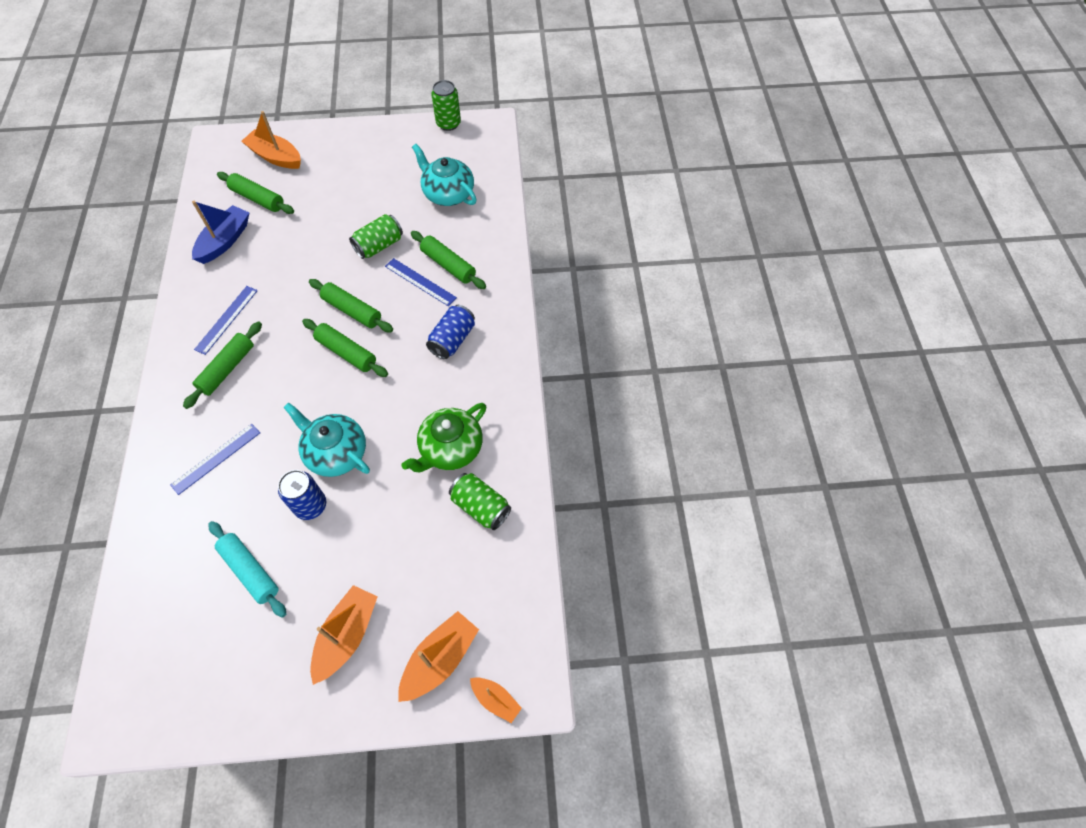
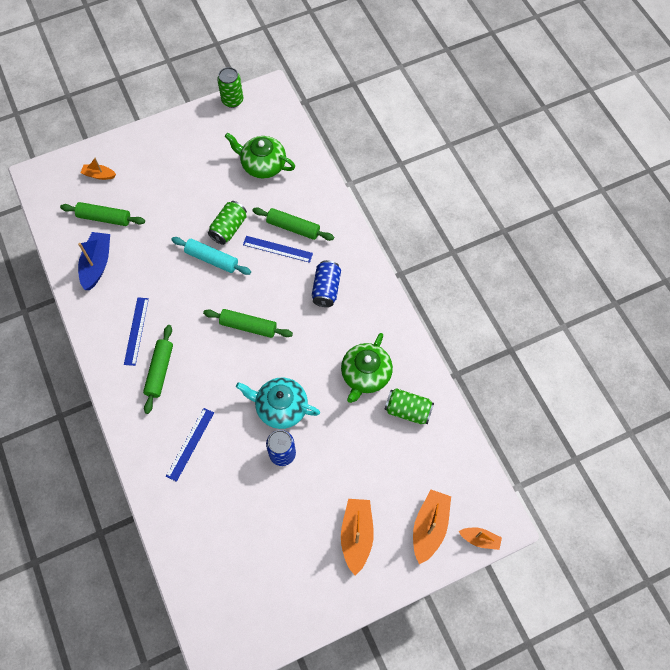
camera: 20 degrees left, 5 degrees up
(250, 571) = (262, 516): turquoise rolling pin -> turquoise rolling pin (212, 259)
(275, 157) = (99, 175): orange boat -> orange boat, size x0.58
(352, 310) = (235, 290): green rolling pin -> none
(448, 193) = (263, 165): turquoise teapot -> green teapot

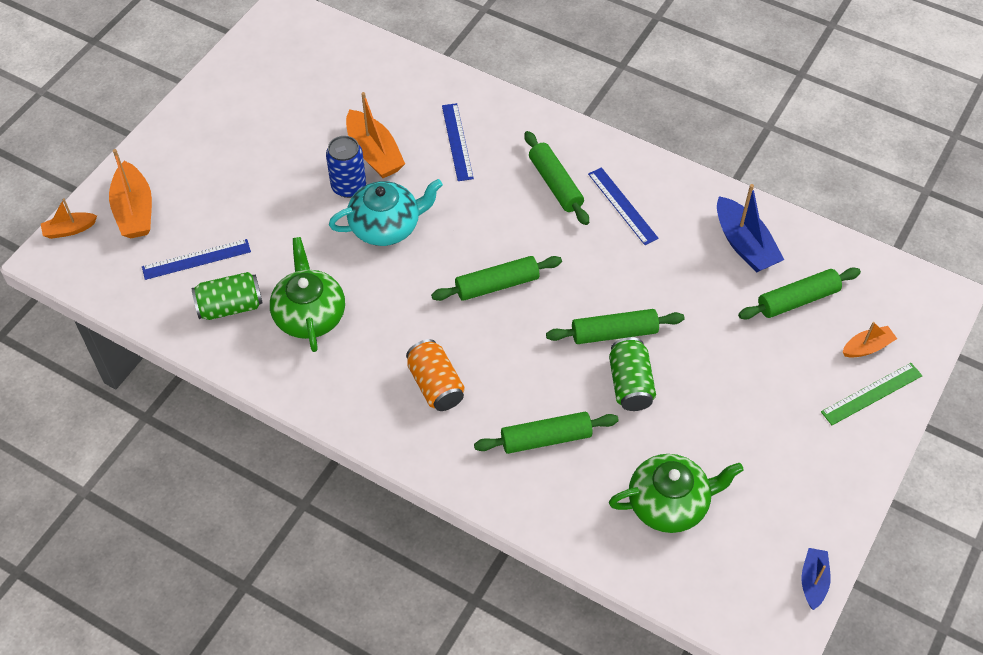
camera: 145 degrees right, 10 degrees down
(122, 154) = (871, 394): none -> green ruler
(212, 259) = (614, 333): turquoise rolling pin -> green rolling pin
(232, 100) = (813, 581): green can -> blue boat
(277, 249) = (542, 397): blue ruler -> blue ruler (196, 259)
(326, 289) = (435, 385): blue can -> orange can
(356, 535) = (212, 163): orange boat -> orange boat (374, 153)

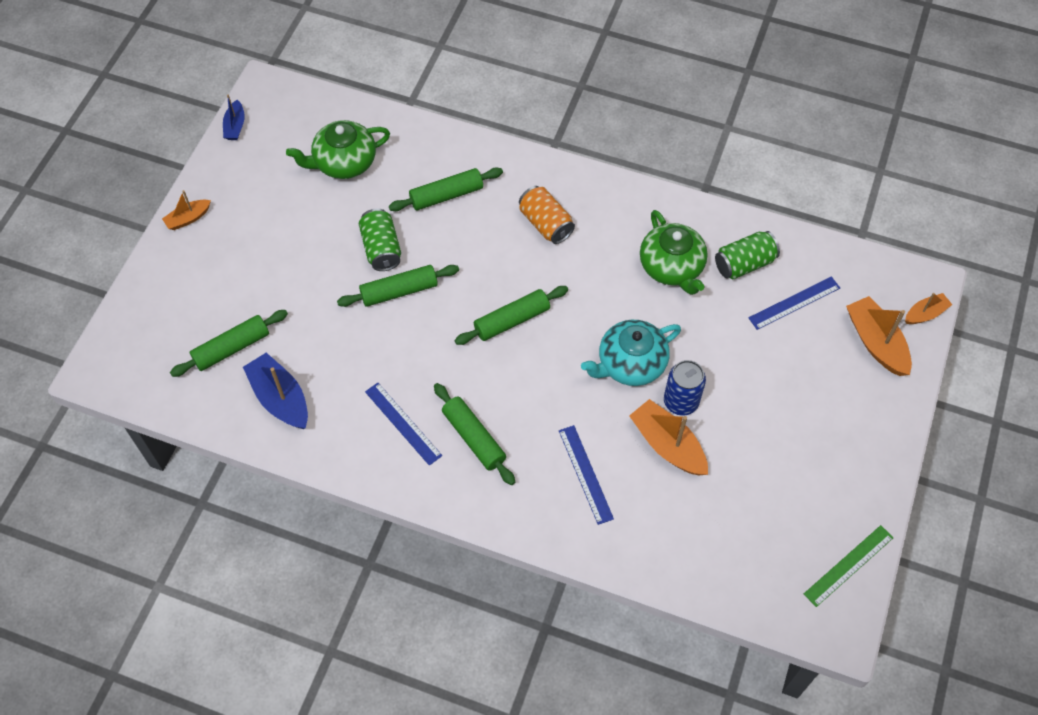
camera: 170 degrees right, 5 degrees up
(867, 347) = (172, 312): orange boat -> orange boat (188, 218)
(871, 394) = (173, 271): green ruler -> green ruler (848, 565)

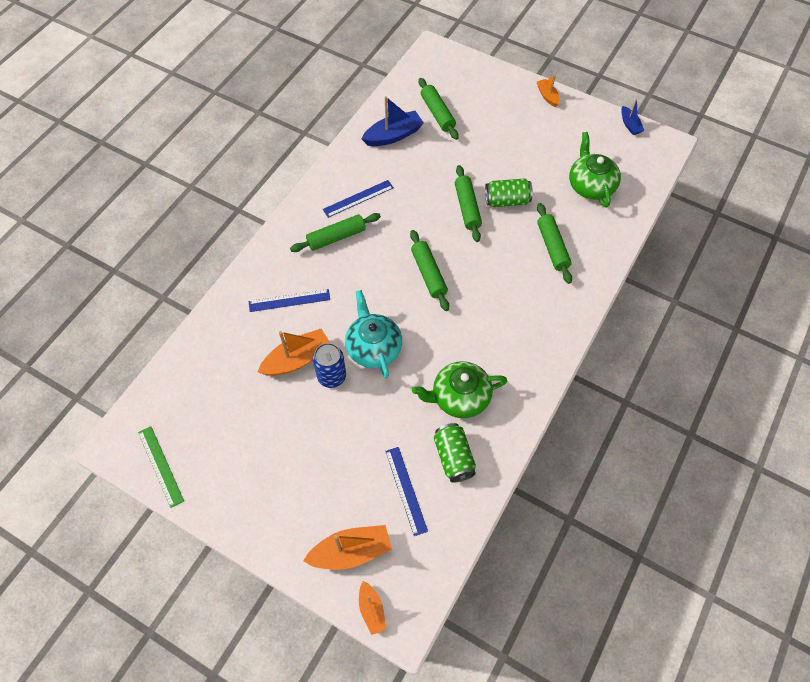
camera: 100 degrees right, 0 degrees up
(235, 126) = (630, 125): blue boat -> blue boat turned 120 degrees counterclockwise
(545, 224) = (516, 311): orange can -> none

